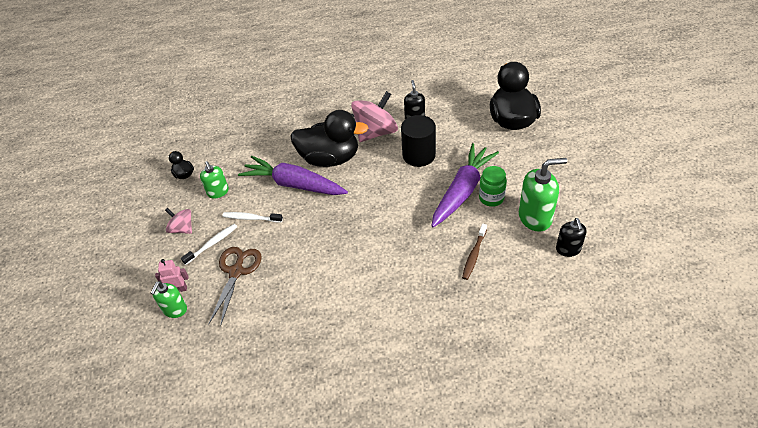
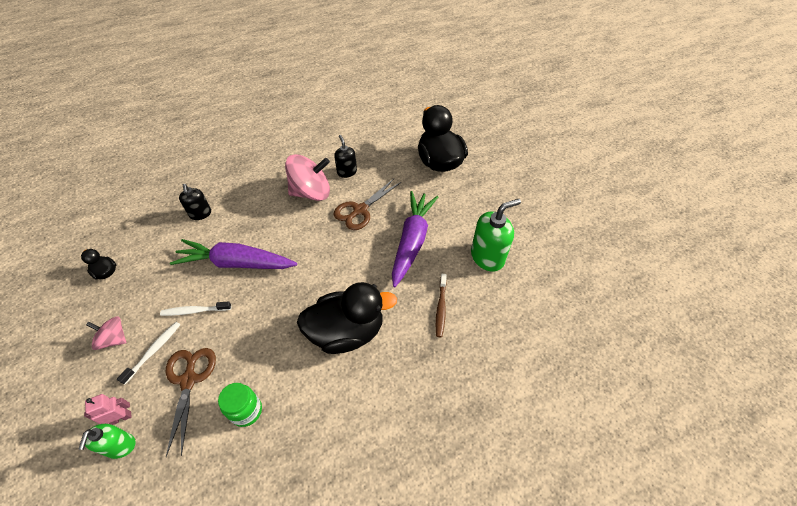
camera: 20 degrees left, 5 degrees up
(218, 192) = (150, 286): green soap dispenser -> none
(330, 158) = (269, 228): black duck -> black duck (347, 332)
(376, 132) = (311, 192): pink spinning top -> pink spinning top turned 45 degrees clockwise
(419, 155) = (360, 210): black cylinder -> brown scissors
(491, 198) = (441, 244): green jar -> green jar (246, 411)
(568, 249) = (526, 285): black soap dispenser -> black soap dispenser (200, 214)

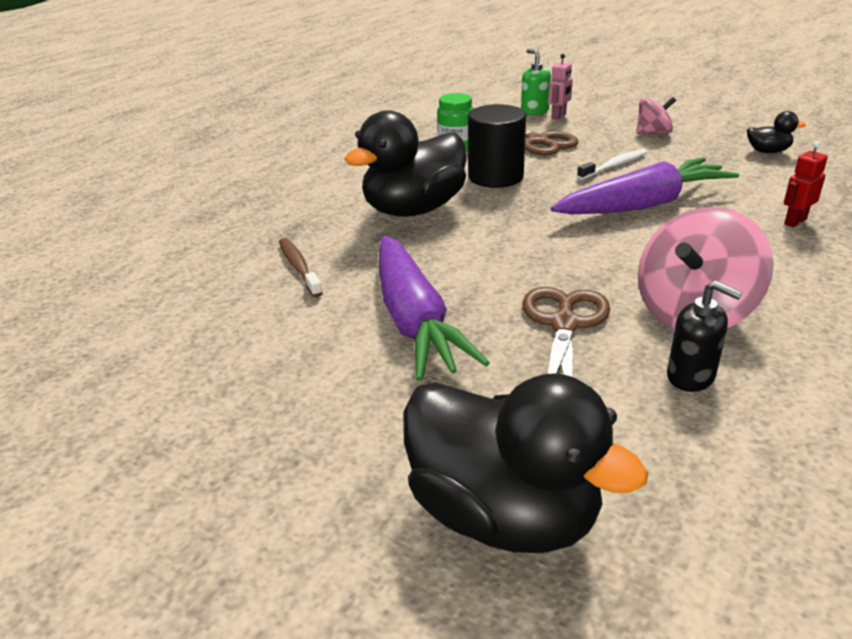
camera: 150 degrees right, 20 degrees down
(154, 351) = (602, 140): white toothbrush -> none
(200, 214) = (795, 221): black soap dispenser -> red robot
(268, 343) = (495, 177): none -> black cylinder
(487, 257) = (248, 353): green soap dispenser -> none

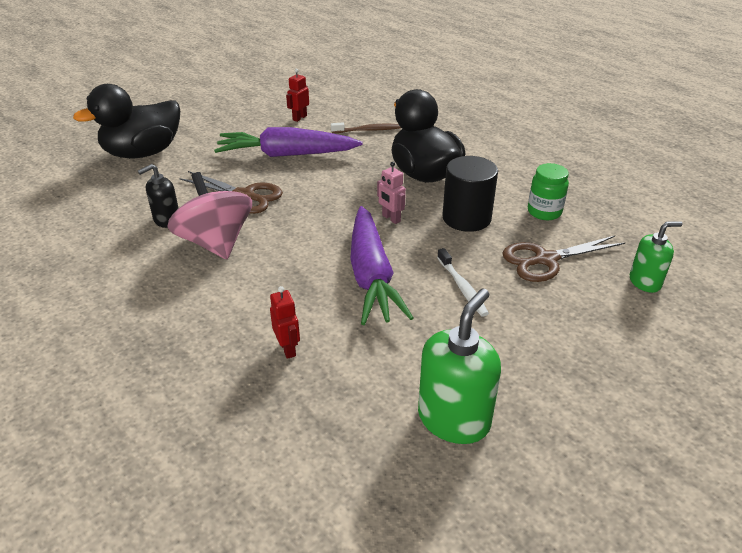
camera: 105 degrees right, 5 degrees up
(265, 343) = (299, 118): none -> red robot
(559, 116) = (622, 294): pink robot -> pink robot (391, 218)
(653, 133) = (547, 348): pink spinning top -> none
(768, 151) = (454, 419): black duck -> green soap dispenser

